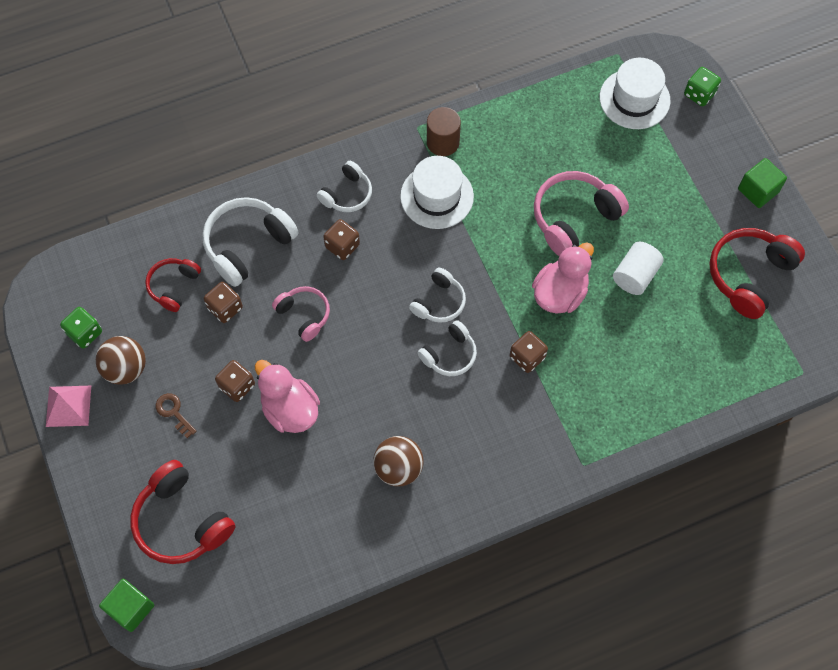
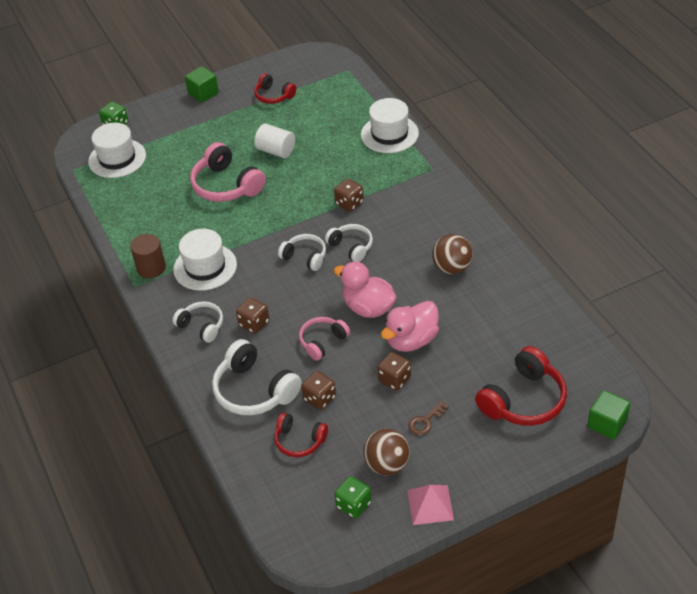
camera: 90 degrees left, 20 degrees down
(560, 293) = (293, 189): pink duck -> pink duck (368, 308)
(659, 417) = (389, 134): none -> white hat
(749, 275) = (274, 96): red headphones -> red headphones, size x0.60

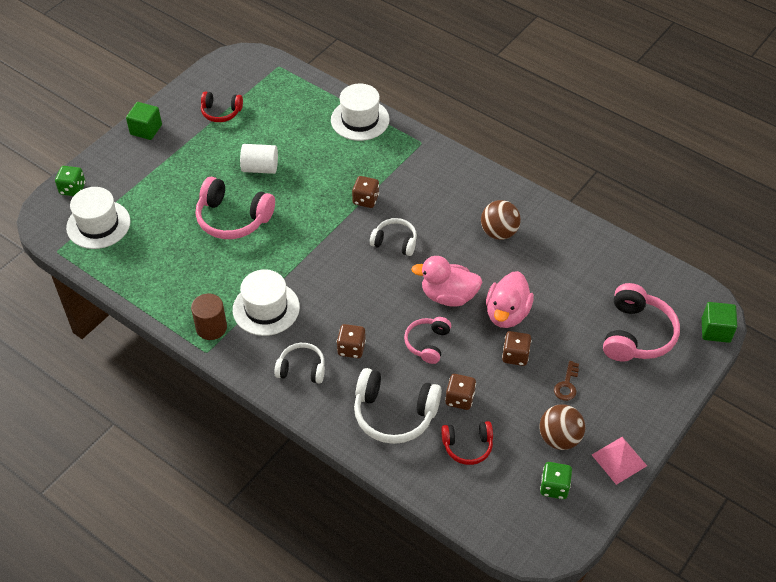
camera: 30 degrees left, 5 degrees up
(305, 257) = (357, 266): white headphones -> none
(523, 400) = (636, 334): red headphones -> pink headphones

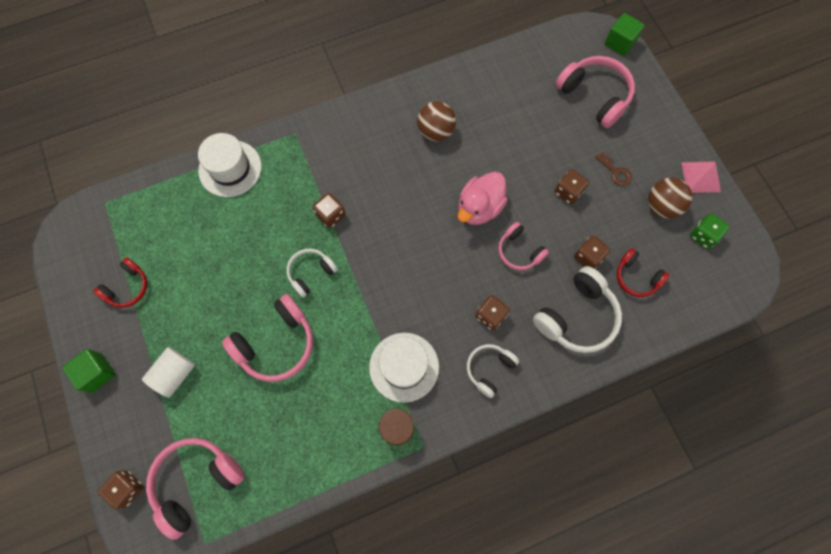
camera: 60 degrees left, 20 degrees up
(72, 189) = (127, 488): green dice -> brown dice
(98, 224) = (196, 482): white hat -> pink headphones
(260, 168) = (229, 287): white cylinder -> white cylinder (175, 374)
(395, 242) = (395, 217): white headphones -> white headphones (311, 273)
(467, 446) = (636, 277): red headphones -> red headphones turned 105 degrees clockwise
(507, 313) = (523, 174): pink duck -> none

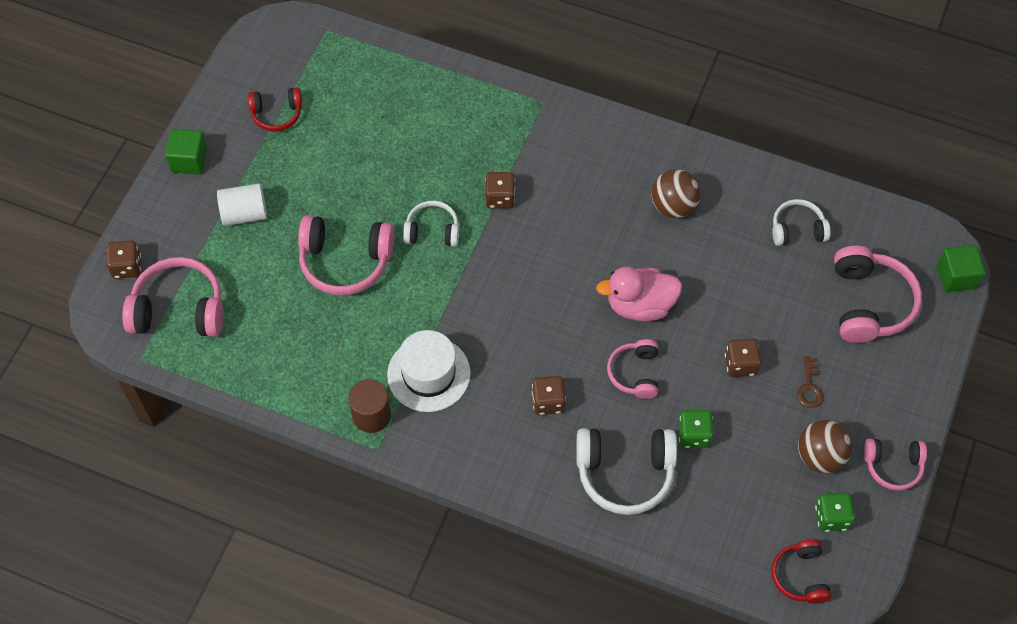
camera: 45 degrees right, 10 degrees down
(230, 168) = (456, 86): white hat -> none
(489, 369) = (498, 442): white headphones -> white headphones (797, 229)
(588, 257) = (694, 435): brown dice -> green dice
(636, 277) = (721, 492): red headphones -> red headphones (800, 576)
(700, 177) = (893, 466): pink pyramid -> pink headphones

